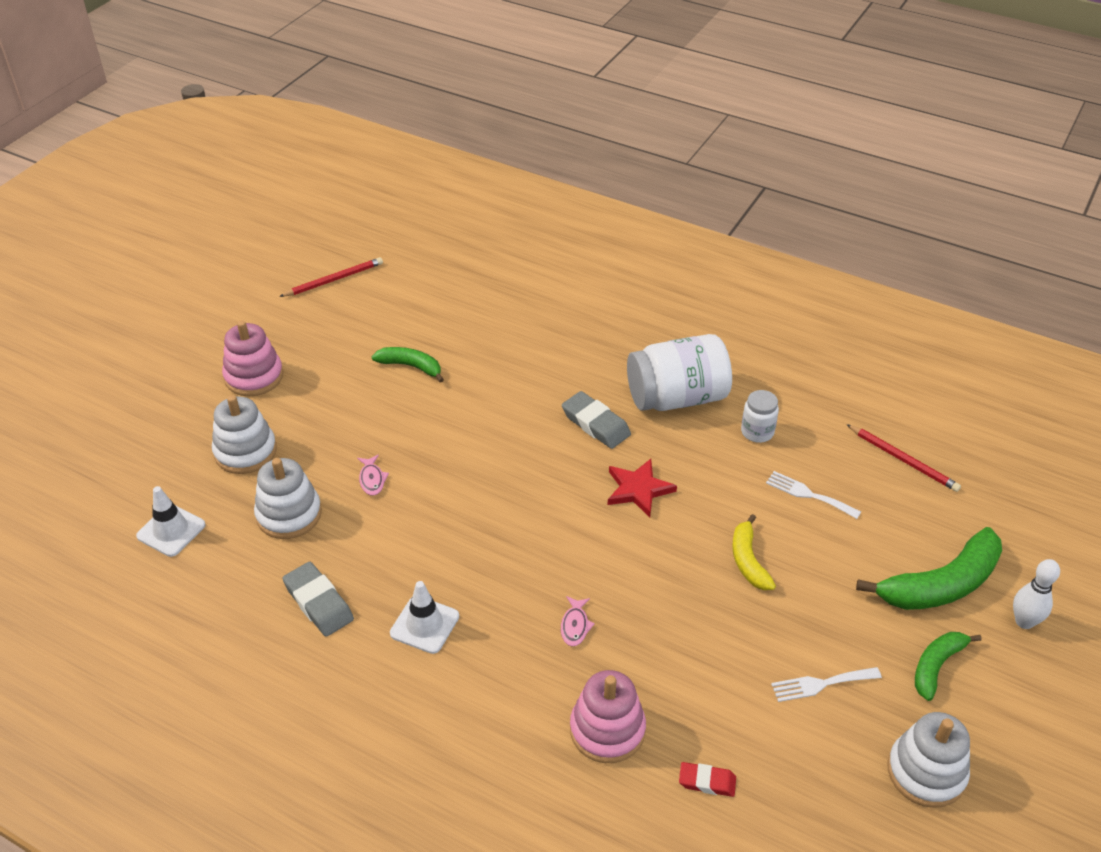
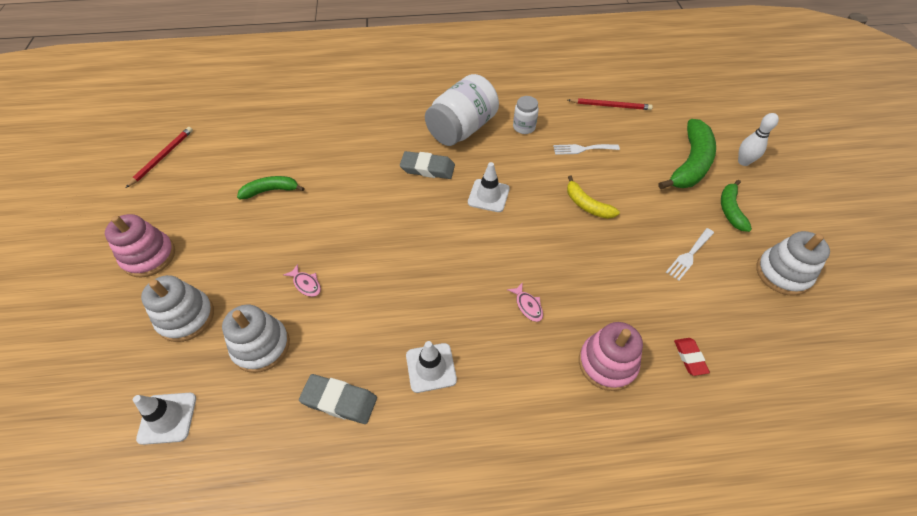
camera: 35 degrees left, 10 degrees up
(638, 489) = (488, 196): red star -> white traffic cone
(707, 782) = (690, 357): red eraser -> red eraser turned 75 degrees counterclockwise

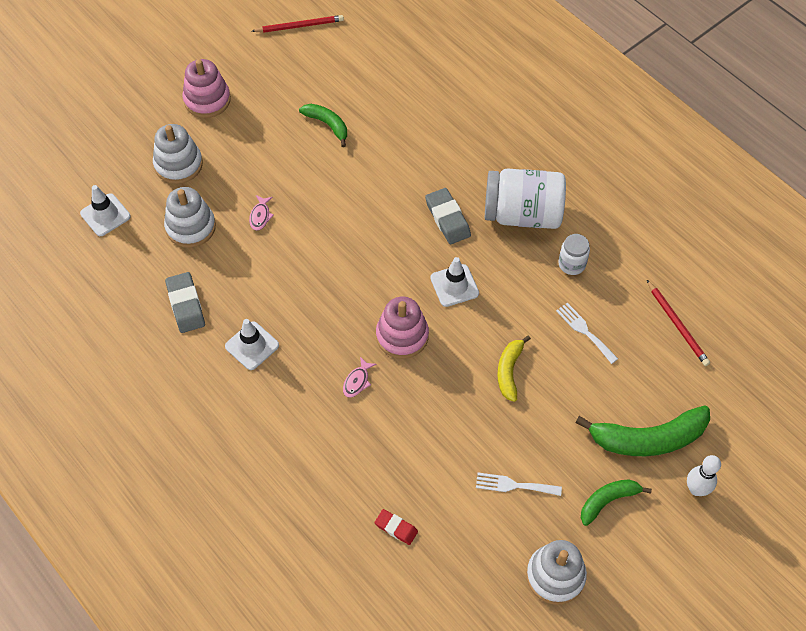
camera: 55 degrees right, 5 degrees up
(607, 363) = (344, 467): pink stacking toy -> pink stacking toy (402, 336)
(690, 357) = (396, 528): red eraser -> red eraser turned 75 degrees clockwise

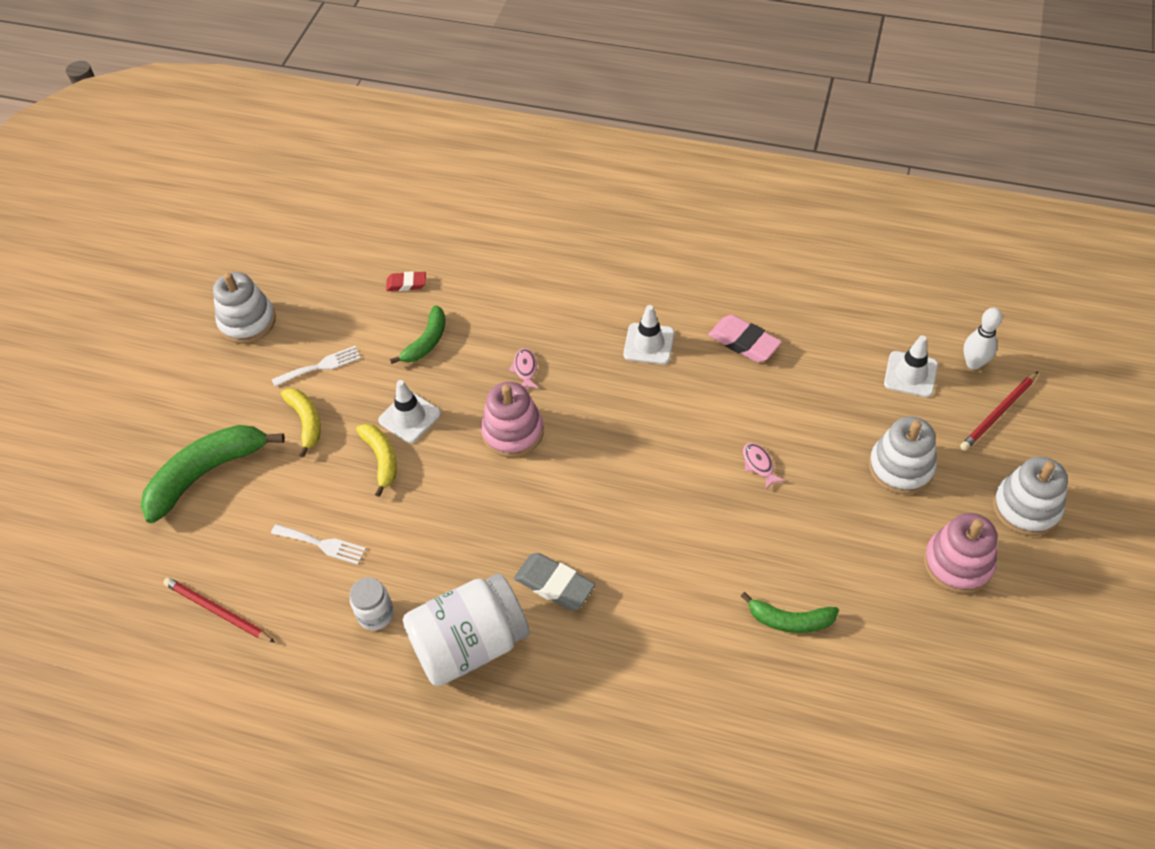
camera: 150 degrees right, 5 degrees down
(185, 305) = (744, 342): grey eraser -> pink eraser
(191, 227) = (816, 412): white stacking toy -> white stacking toy (1026, 507)
(300, 26) = (965, 752): red pencil -> red pencil (998, 413)
(454, 285) = (494, 512): white traffic cone -> white traffic cone (409, 417)
(550, 438) = (306, 422): none -> yellow banana
(608, 501) = (224, 400): green banana -> green banana (426, 342)
(696, 489) = (140, 454): white bowling pin -> white bowling pin (973, 363)

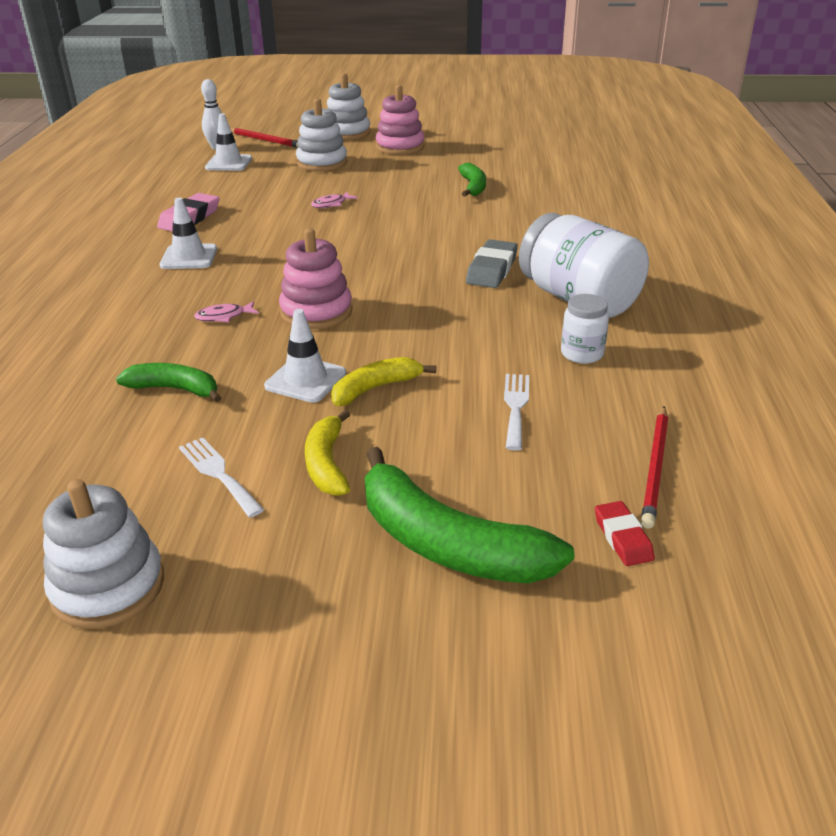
camera: 105 degrees left, 20 degrees down
(306, 422) = (327, 464): yellow banana -> yellow banana turned 60 degrees counterclockwise
(406, 284) = (55, 425): red eraser -> red eraser (622, 538)

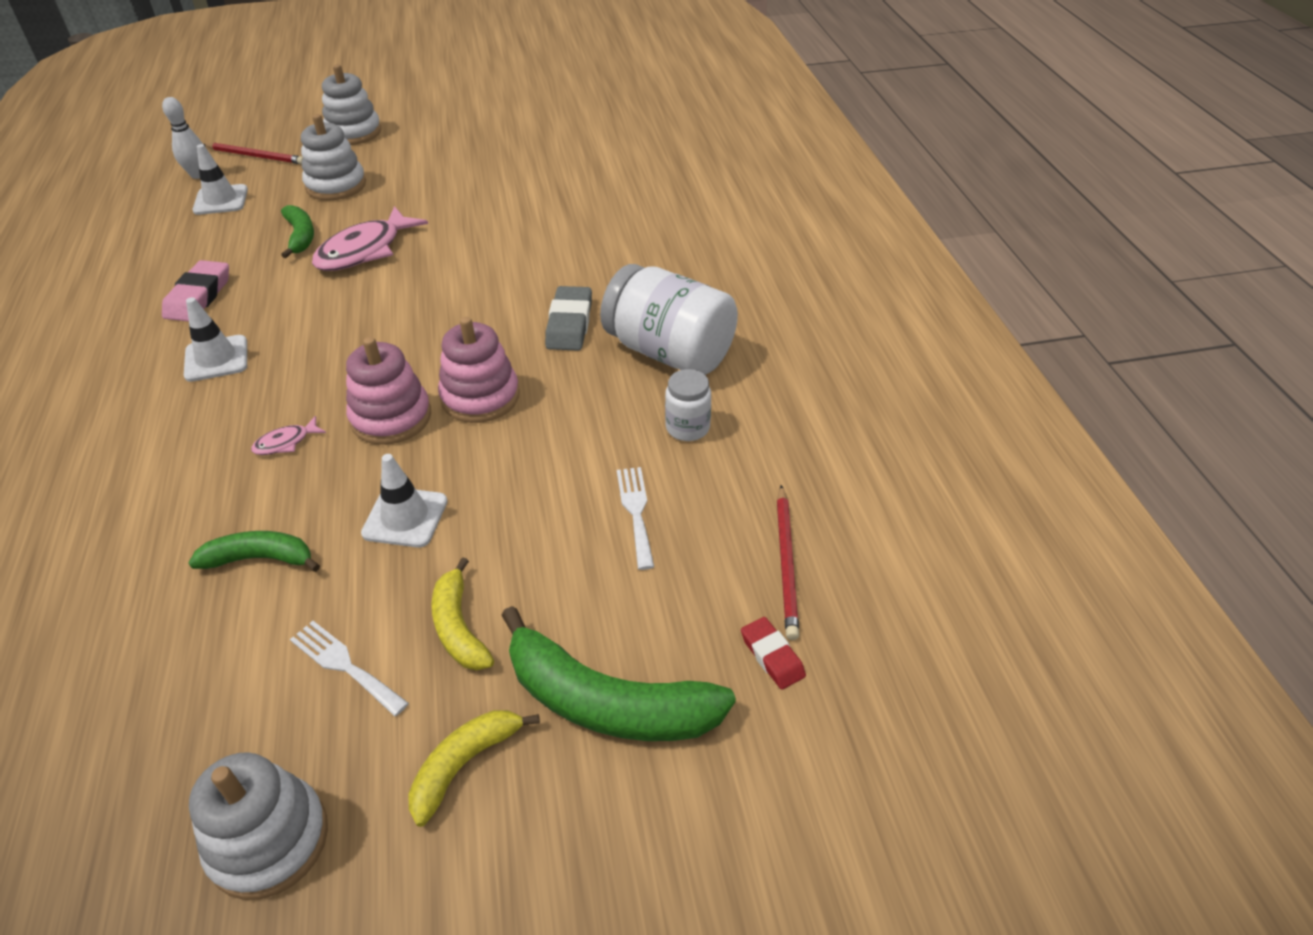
camera: 15 degrees left, 10 degrees up
(331, 204) = (365, 250): pink fish -> pink fish, size x2.20
(375, 388) = (484, 515): yellow banana -> yellow banana (464, 764)
(400, 147) = (422, 148): pink stacking toy -> pink stacking toy (480, 397)
(473, 187) = (521, 201): green banana -> green banana (300, 236)

